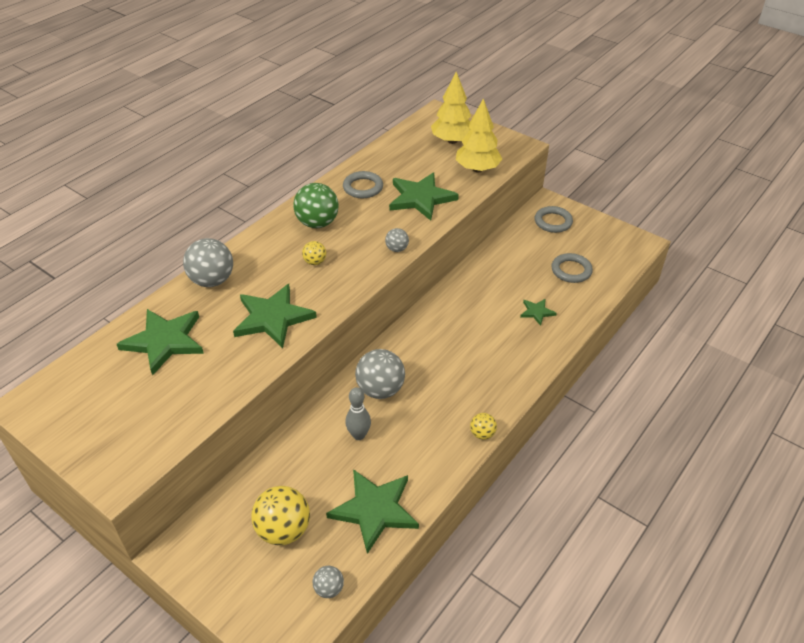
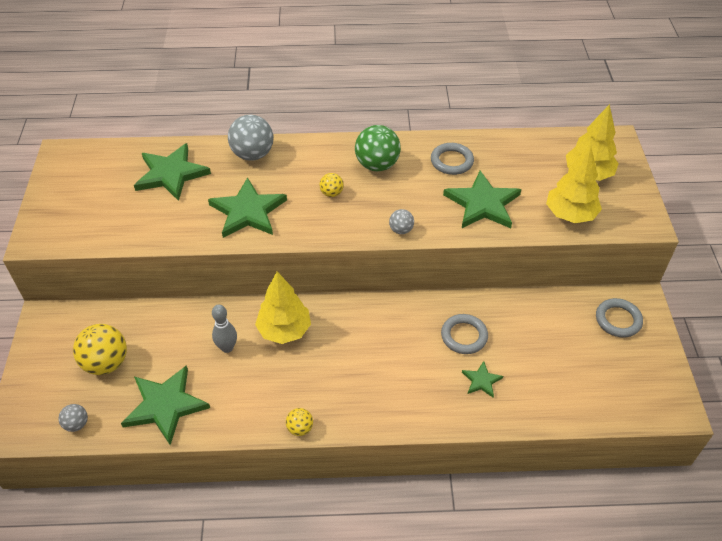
camera: 50 degrees right, 5 degrees up
(380, 389) = (284, 330): grey ball -> yellow tree
(571, 270) = (566, 374): grey ring -> grey ring (464, 336)

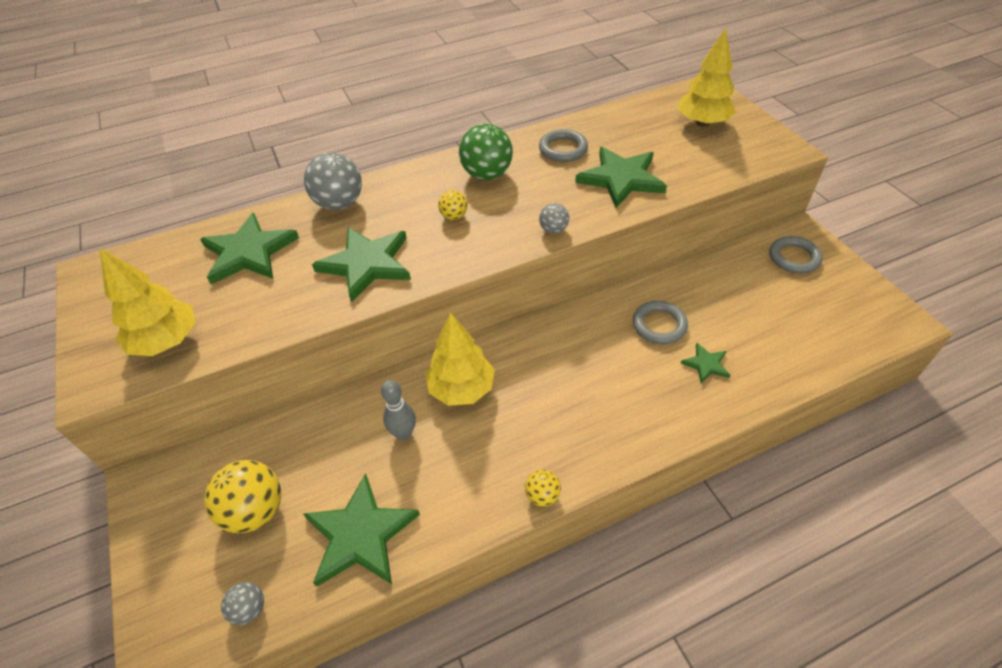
camera: 20 degrees left, 0 degrees up
(570, 214) = (713, 163): yellow tree -> yellow tree (166, 341)

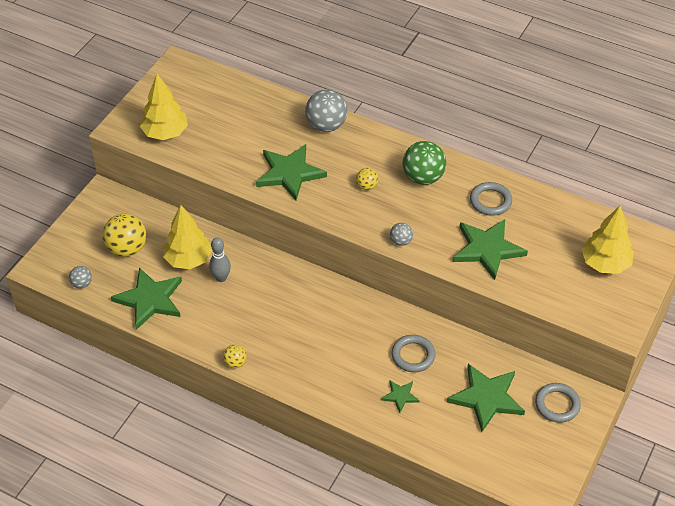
camera: 50 degrees right, 0 degrees up
(249, 252) = (250, 116): green star -> green star (486, 398)
(461, 389) = (273, 284): yellow tree -> yellow tree (188, 260)

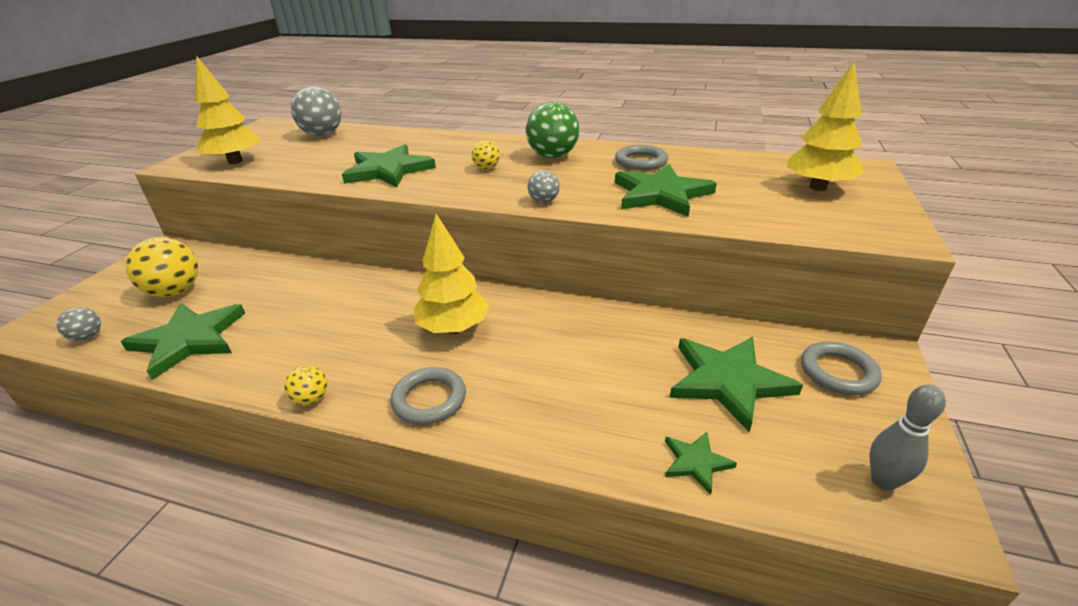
camera: 10 degrees left, 15 degrees down
(188, 260) = (260, 291): yellow tree -> yellow tree (453, 328)
(221, 278) = (303, 302): grey bowling pin -> grey bowling pin (883, 481)
(326, 125) = (431, 139): grey ball -> grey ball (322, 135)
(400, 396) = (592, 401): green star -> green star (696, 462)
(413, 355) = (593, 346): grey ring -> grey ring (429, 399)

